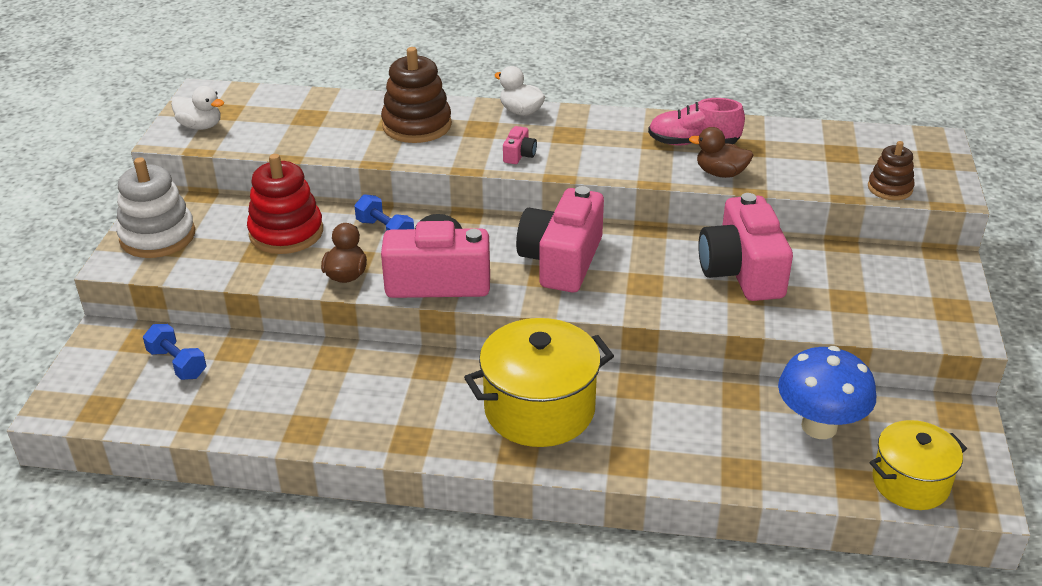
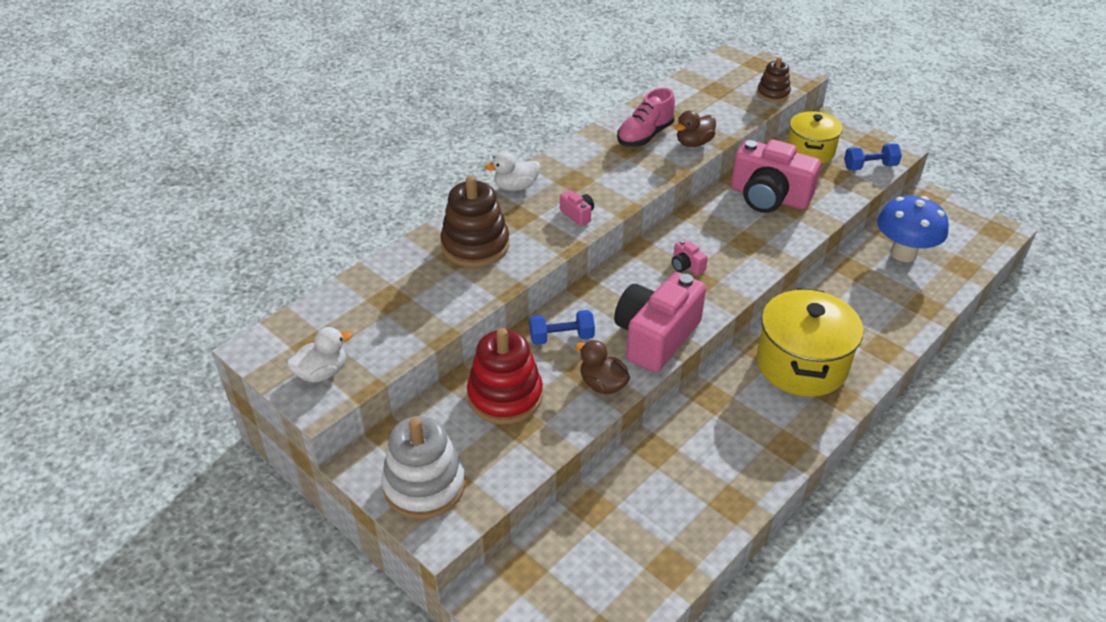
camera: 55 degrees left, 5 degrees up
(177, 363) = (579, 556): blue dumbbell -> blue dumbbell (870, 166)
(561, 261) = (686, 266): pink camera -> pink camera, size x0.41
(910, 483) = (973, 247): yellow pot -> yellow pot (810, 151)

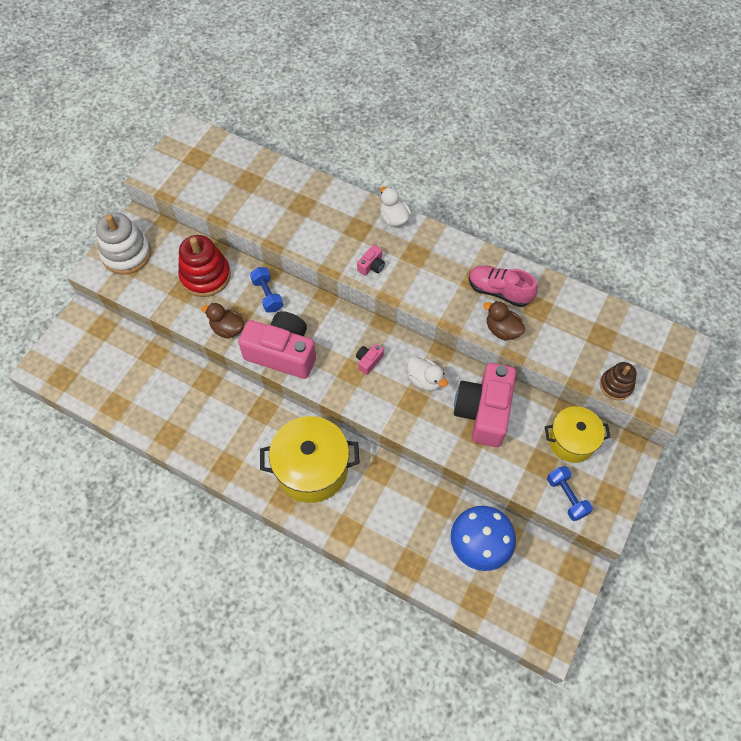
camera: 75 degrees right, 20 degrees up
(322, 373) = (175, 169): white duck -> white duck (425, 380)
(475, 245) = (316, 212): brown stacking toy -> none
(602, 384) = (227, 329): brown duck -> brown duck turned 90 degrees counterclockwise

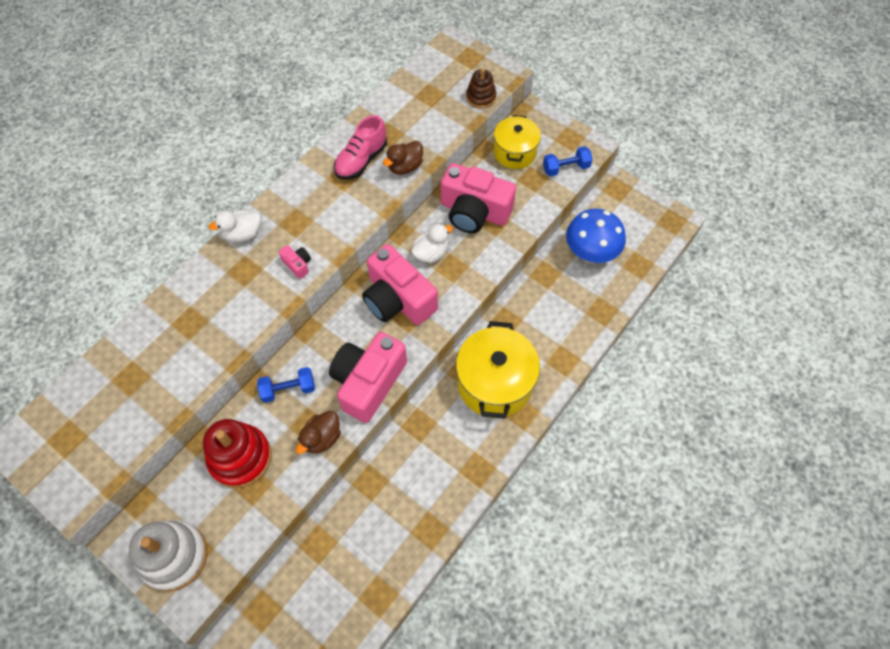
camera: 80 degrees left, 0 degrees up
(368, 361) = (398, 299): pink camera -> pink camera, size x2.45

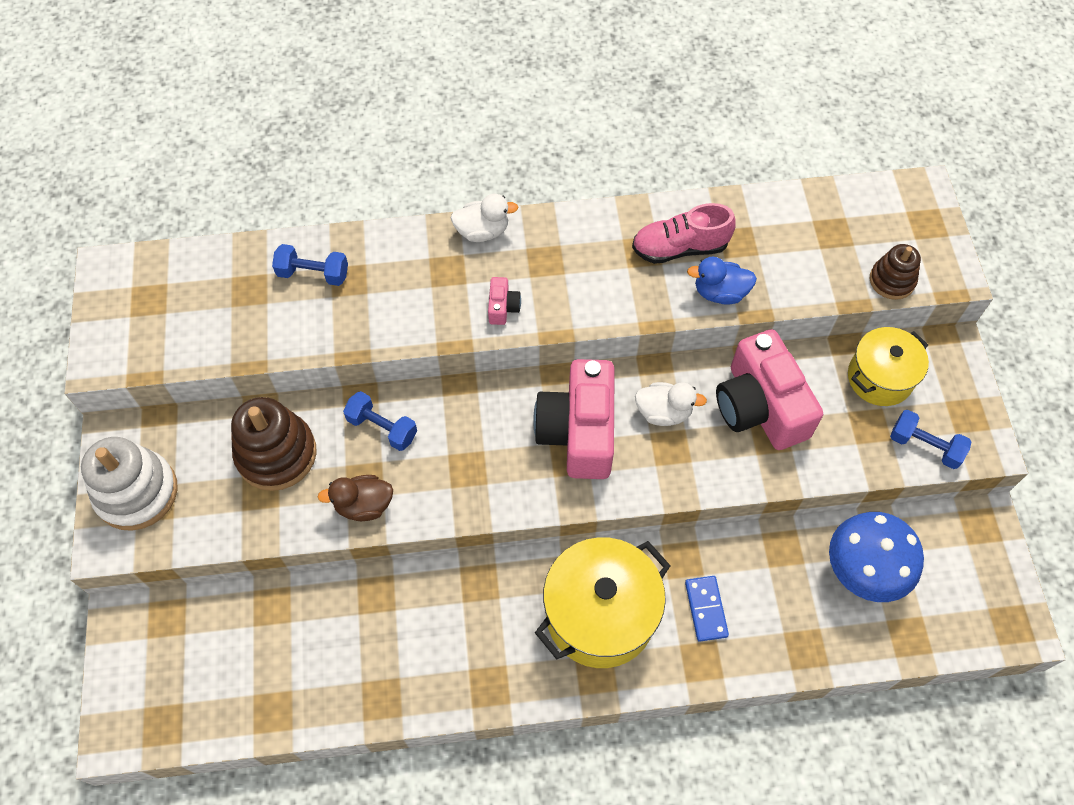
camera: 45 degrees right, 0 degrees up
(163, 336) = (313, 274): none -> blue dumbbell
(240, 457) = (276, 454): red stacking toy -> brown stacking toy
(242, 234) = (482, 231): white duck -> white duck turned 150 degrees clockwise
(368, 382) = (462, 491): pink camera -> none
(405, 167) = (720, 293): brown duck -> blue duck
(540, 334) = (706, 609): none -> blue domino

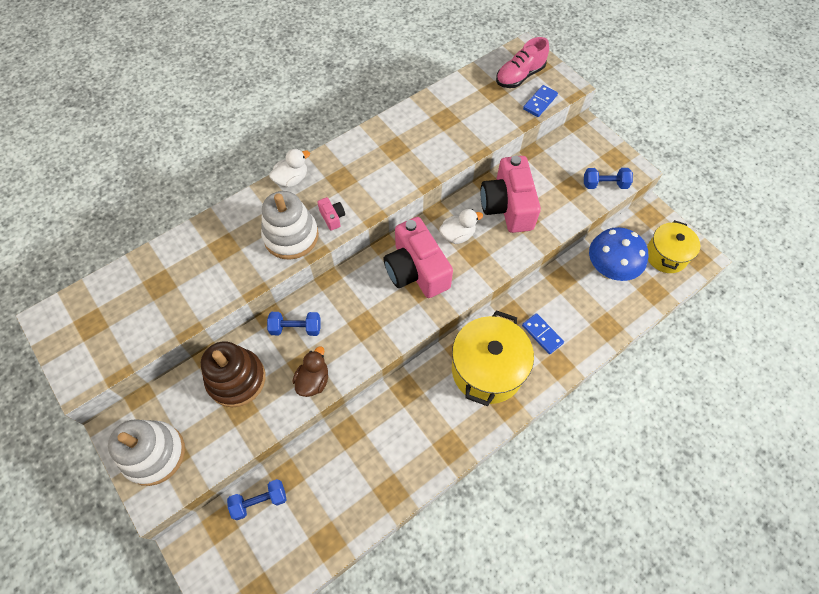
camera: 30 degrees left, 0 degrees up
(313, 274) = (197, 254): blue dumbbell -> blue dumbbell (260, 501)
(364, 505) = (313, 380): brown duck -> brown duck turned 150 degrees clockwise
(437, 307) = (291, 236): none -> white stacking toy
(679, 248) = (415, 136): pink shoe -> pink shoe (519, 76)
(720, 293) = (453, 151): blue duck -> none
(760, 406) = (507, 206): pink camera -> pink camera turned 45 degrees clockwise
(880, 378) = (559, 160): yellow pot -> yellow pot (666, 255)
(892, 280) = (540, 102): brown stacking toy -> blue domino

